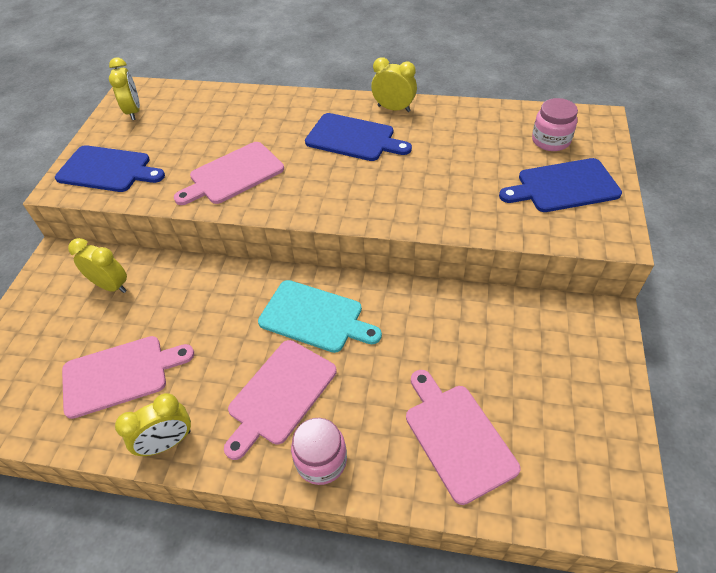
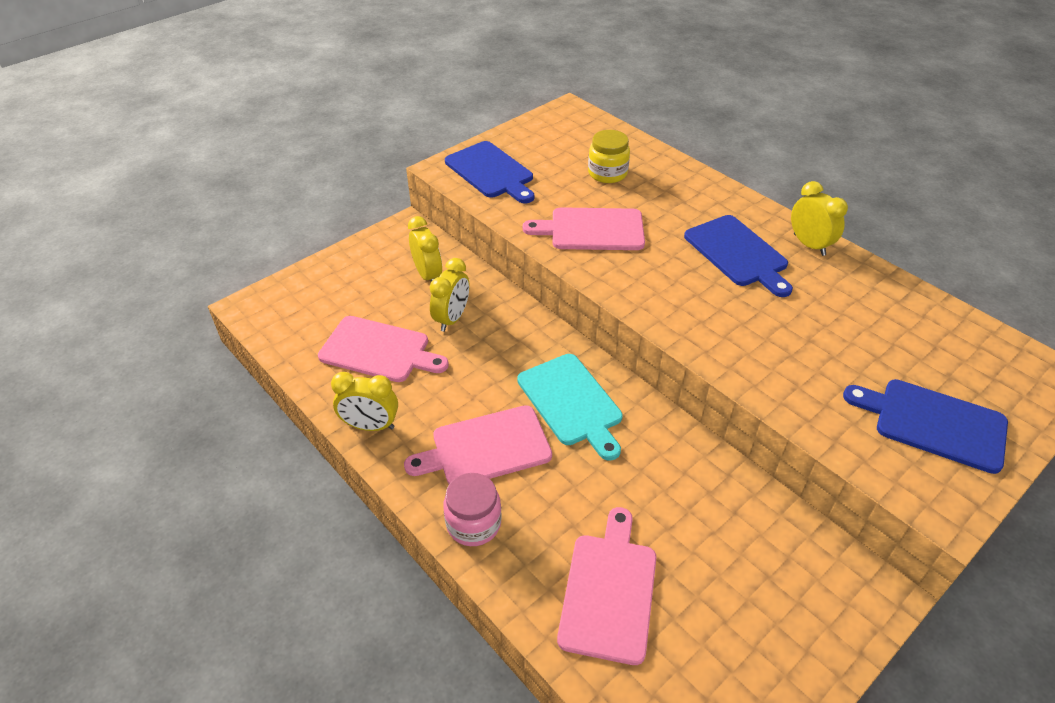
camera: 35 degrees right, 5 degrees down
(134, 111) = (554, 130): yellow clock -> yellow clock (452, 319)
(207, 125) = (607, 173): none -> yellow jar
(550, 140) = (967, 368): pink jar -> none

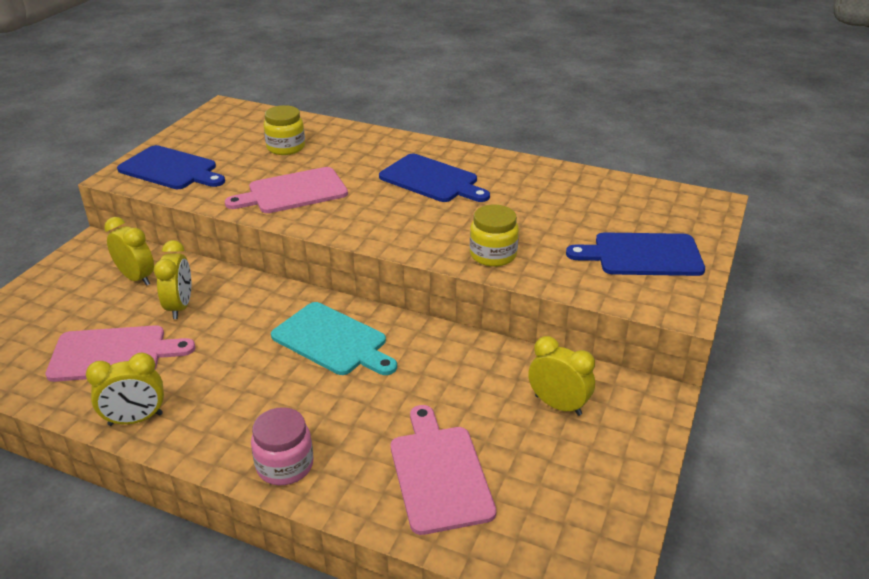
camera: 25 degrees left, 10 degrees down
(486, 448) = (267, 400): pink cutting board -> none
(761, 368) = (493, 255): none -> yellow jar
(809, 244) = (487, 161): yellow clock -> yellow clock (558, 405)

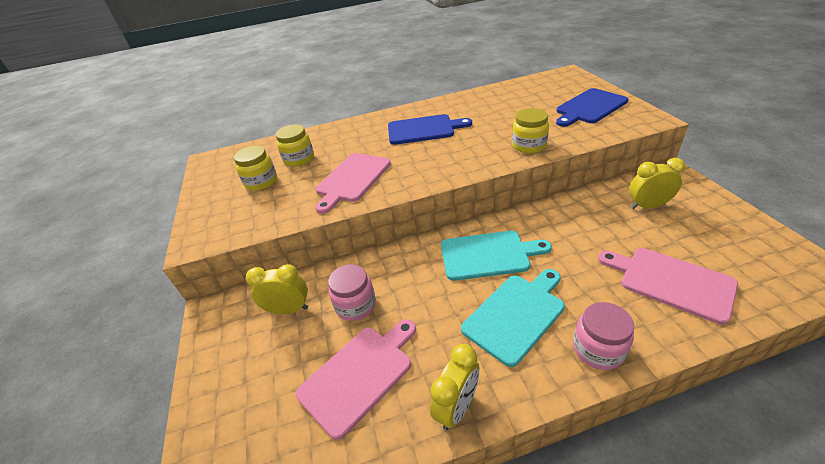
camera: 35 degrees left, 5 degrees up
(171, 169) = (233, 215): blue cutting board -> none
(180, 307) = (356, 305): yellow clock -> pink jar
(228, 152) = (261, 182): none -> yellow jar
(272, 397) = (516, 314): none -> turquoise cutting board

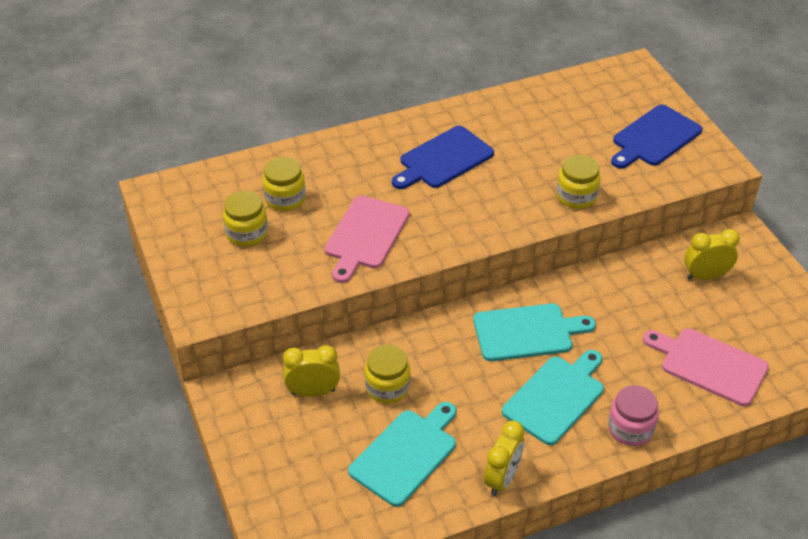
camera: 10 degrees left, 5 degrees up
(356, 305) = (387, 387): pink jar -> yellow jar
(359, 374) = (406, 454): pink cutting board -> turquoise cutting board
(423, 129) = (443, 159): blue cutting board -> blue cutting board turned 150 degrees clockwise

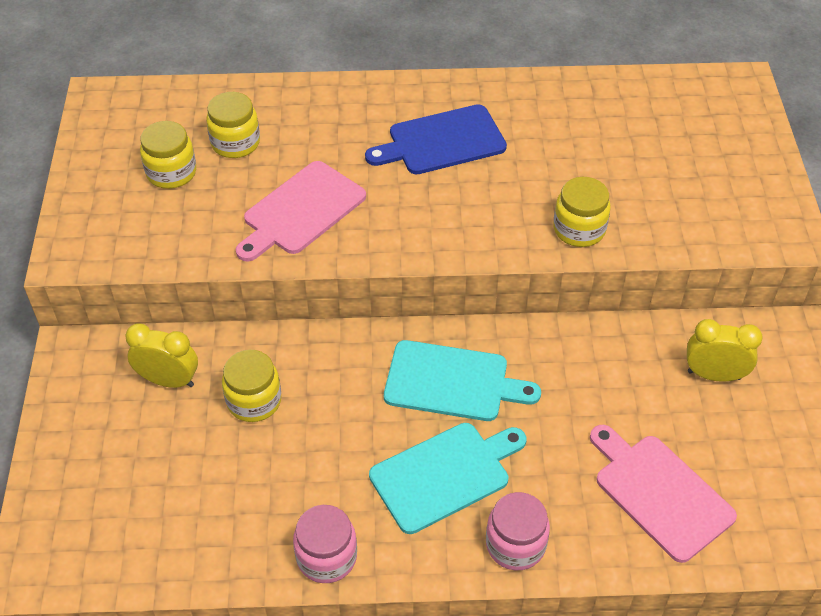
camera: 20 degrees right, 5 degrees up
(406, 454) = (232, 489): turquoise cutting board -> none
(502, 479) = (326, 557): yellow clock -> pink jar
(654, 138) = (719, 179): blue cutting board -> none

